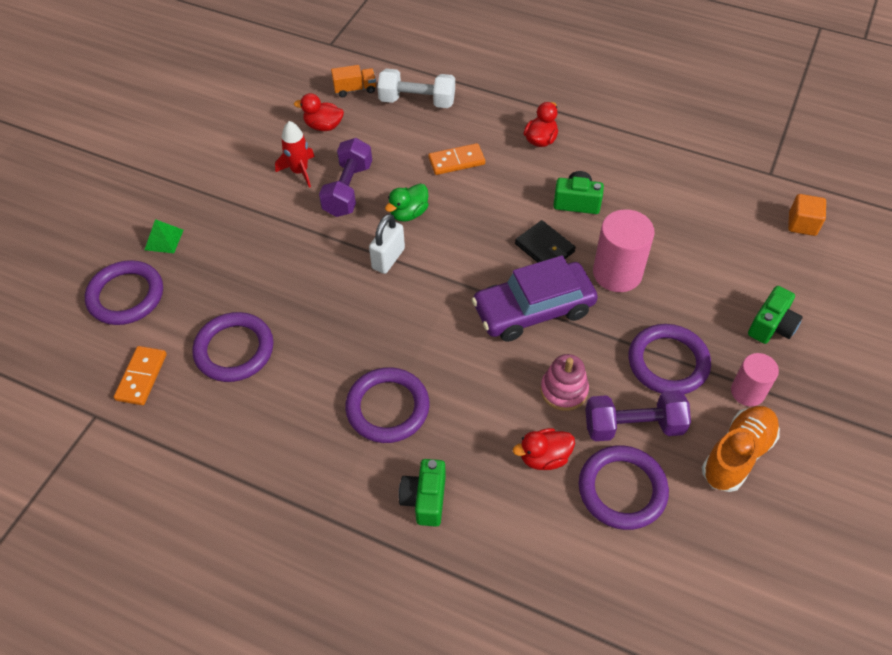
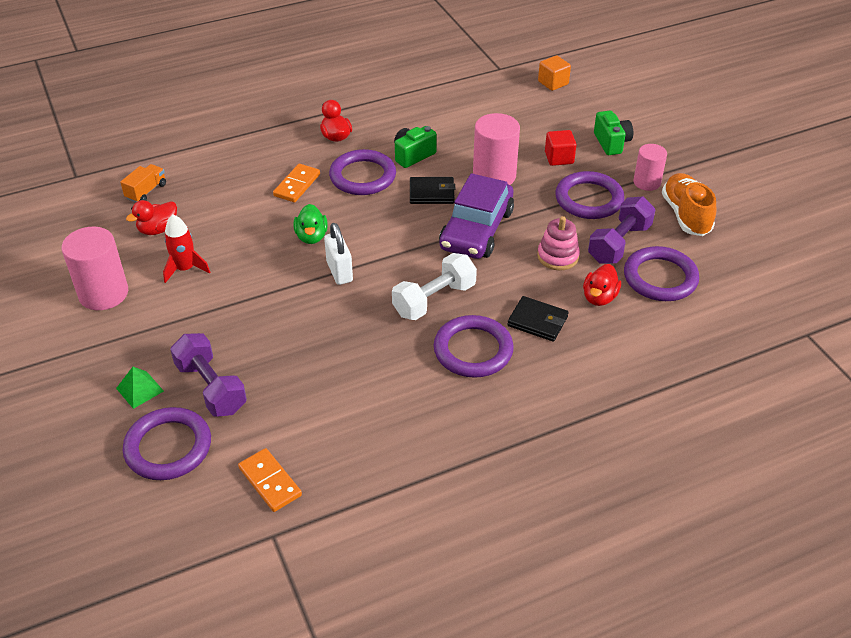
camera: 50 degrees left, 10 degrees down
(233, 150) = (103, 293): none -> pink cylinder
(234, 350) = (315, 407): purple ring -> purple ring (363, 176)
(348, 189) = (243, 254): purple dumbbell -> purple dumbbell (211, 387)
(417, 101) = (209, 169): white dumbbell -> white dumbbell (434, 300)
(425, 499) = (570, 375): green camera -> none
(467, 430) = (537, 321): none -> black wallet
(698, 302) = (559, 158): none -> red cube

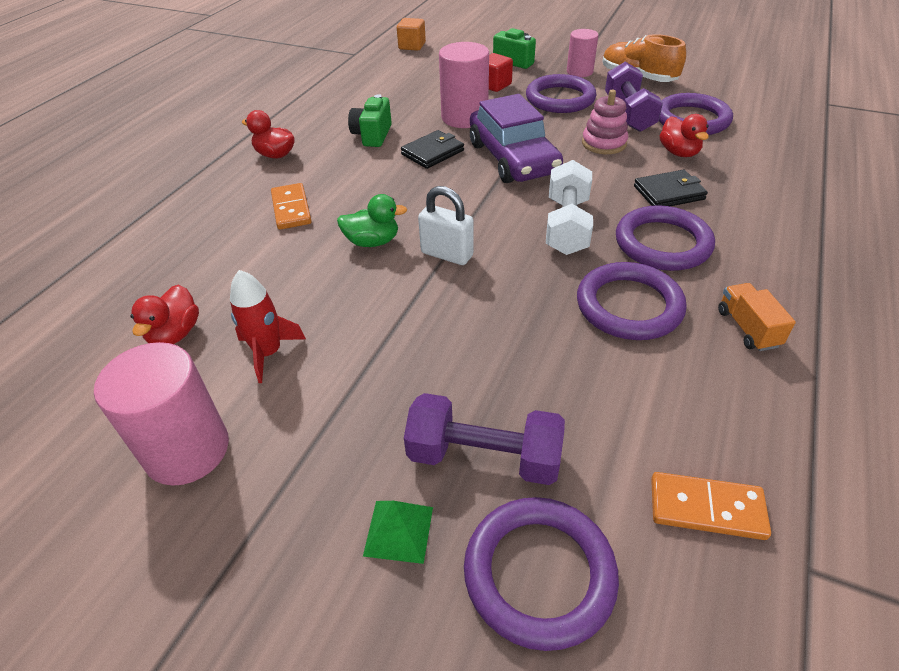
camera: 40 degrees left, 0 degrees up
(146, 191) = (106, 305): orange truck -> orange truck (747, 328)
(311, 237) = (372, 242): green duck -> green duck turned 45 degrees counterclockwise
(363, 176) = (349, 171): purple ring -> purple ring (629, 306)

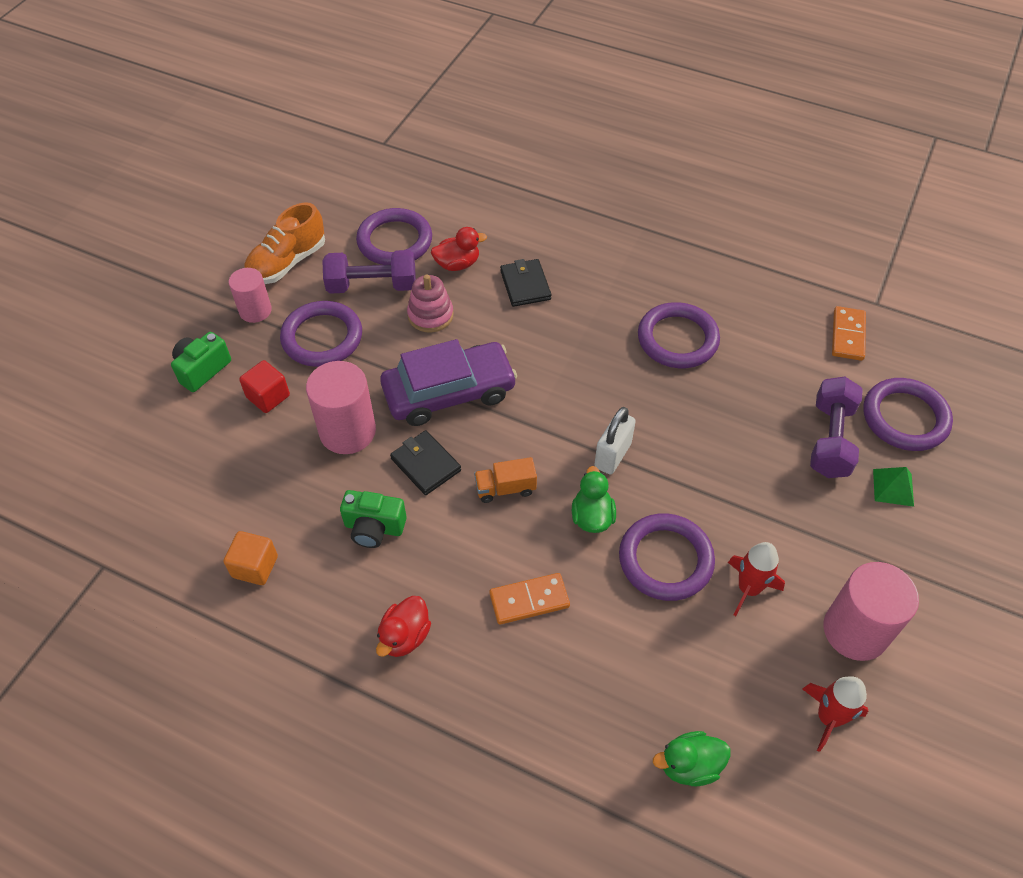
camera: 90 degrees left, 10 degrees up
(95, 410) = (828, 717): none -> red rocket
(101, 301) = (689, 765): none -> green duck
(175, 334) = (731, 675): red duck -> none
(412, 46) = (103, 488): orange cube -> orange cube (255, 566)
(567, 226) = (572, 363): white dumbbell -> none
(662, 243) = (599, 304): purple ring -> purple ring (665, 560)
(747, 328) = (698, 279): orange truck -> orange truck (505, 488)

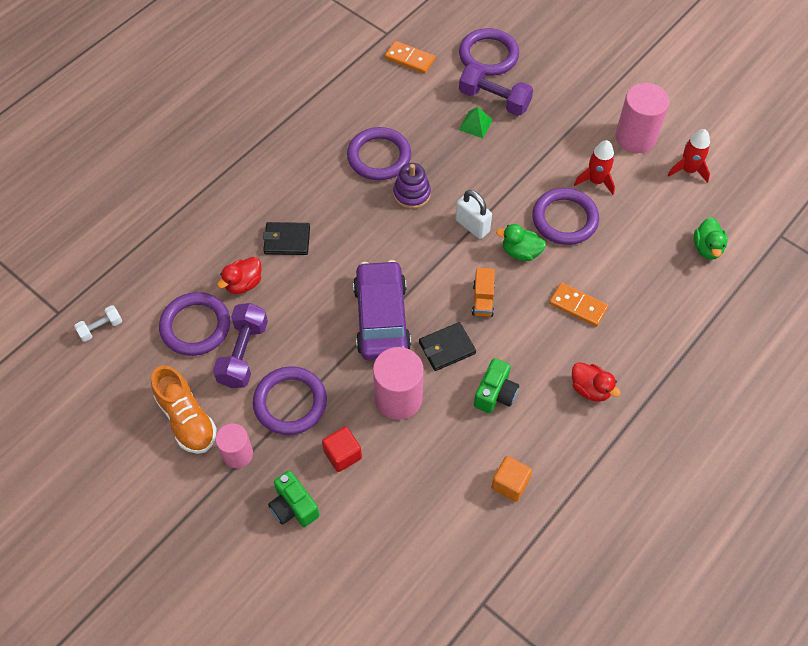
camera: 75 degrees left, 5 degrees up
(374, 175) = (101, 328): none -> white dumbbell
(430, 315) = (295, 315): pink stacking toy -> none
(457, 264) = (243, 284): red duck -> red duck turned 135 degrees counterclockwise
(529, 600) = (578, 306): orange domino -> orange domino turned 60 degrees counterclockwise
(636, 383) = (412, 194): none -> purple stacking toy
(893, 487) = (540, 81): green pyramid -> green pyramid (475, 124)

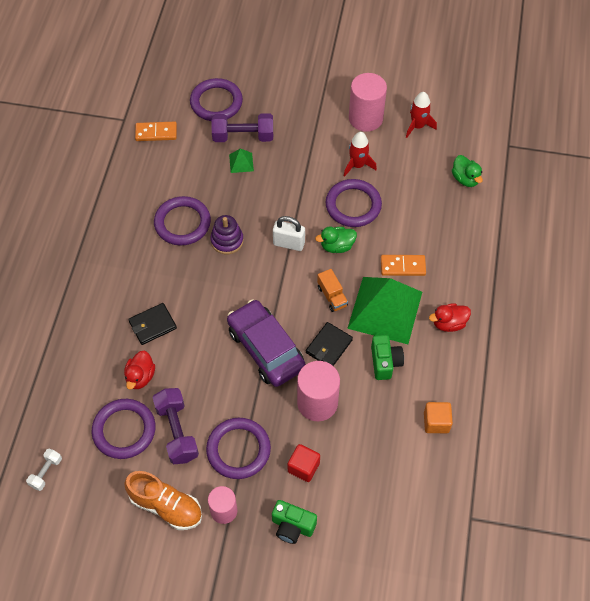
camera: 30 degrees left, 0 degrees up
(530, 340) = (385, 309): none -> green pyramid
(590, 389) = (448, 323): red duck -> red duck turned 150 degrees clockwise

